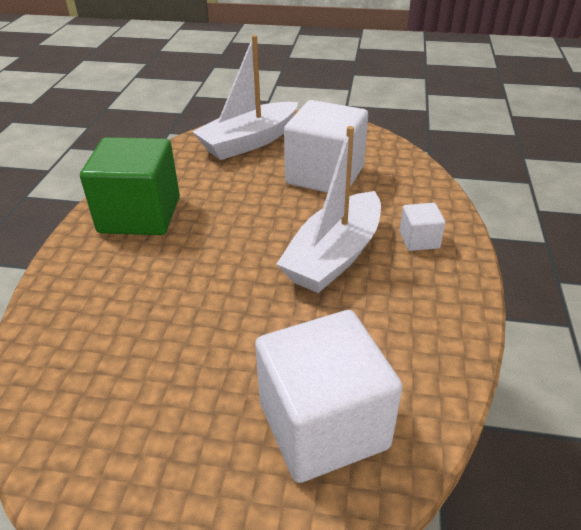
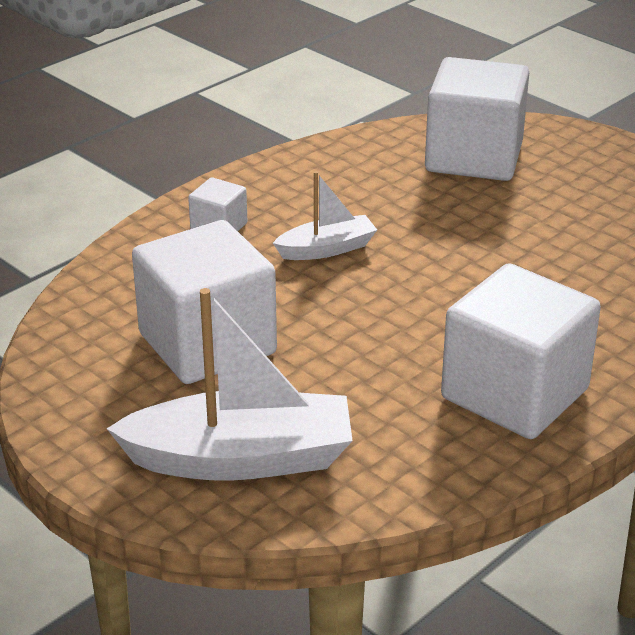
camera: 145 degrees left, 5 degrees down
(140, 215) = (514, 394): green cube -> white cube
(334, 256) = (327, 249): white boat -> white boat, size x0.54

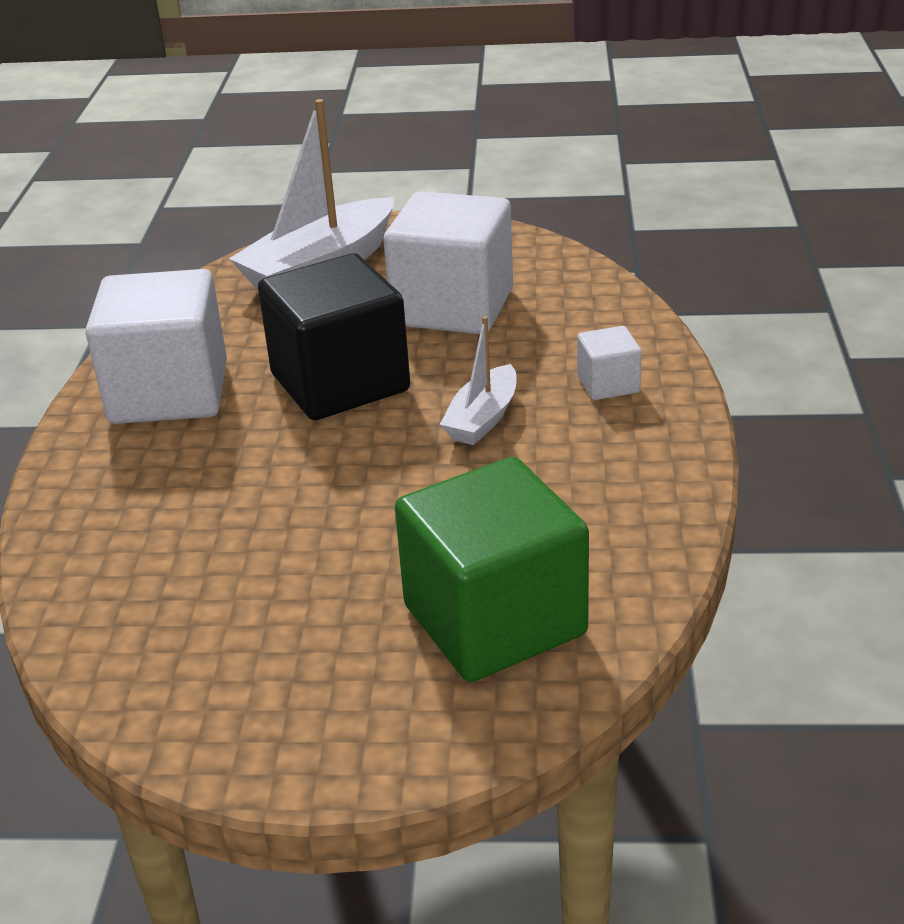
camera: 140 degrees right, 0 degrees up
(379, 327) = (340, 383): none -> black cube
(474, 157) = (494, 620): white cube -> green cube

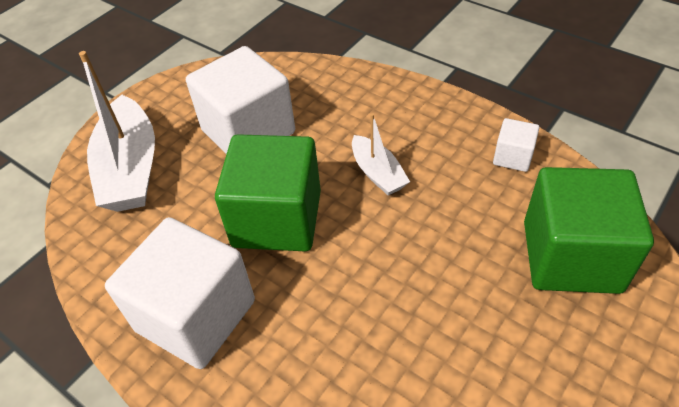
camera: 55 degrees left, 15 degrees up
(340, 383) = (277, 219): black cube -> green cube
(608, 384) = (391, 111): white cube -> white cube (512, 157)

